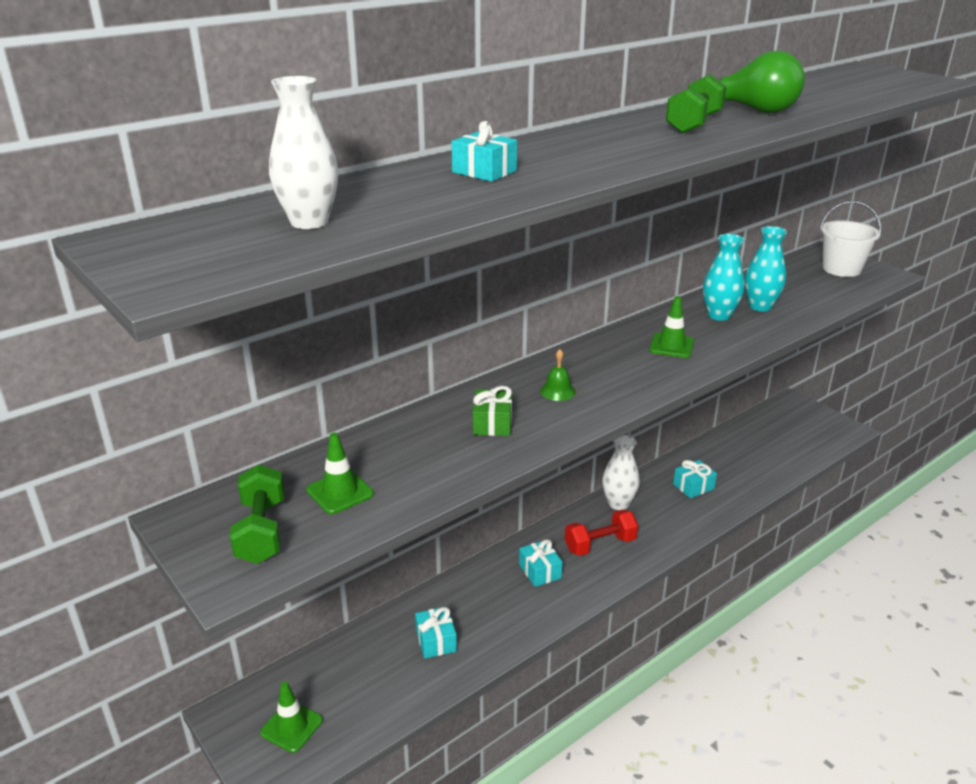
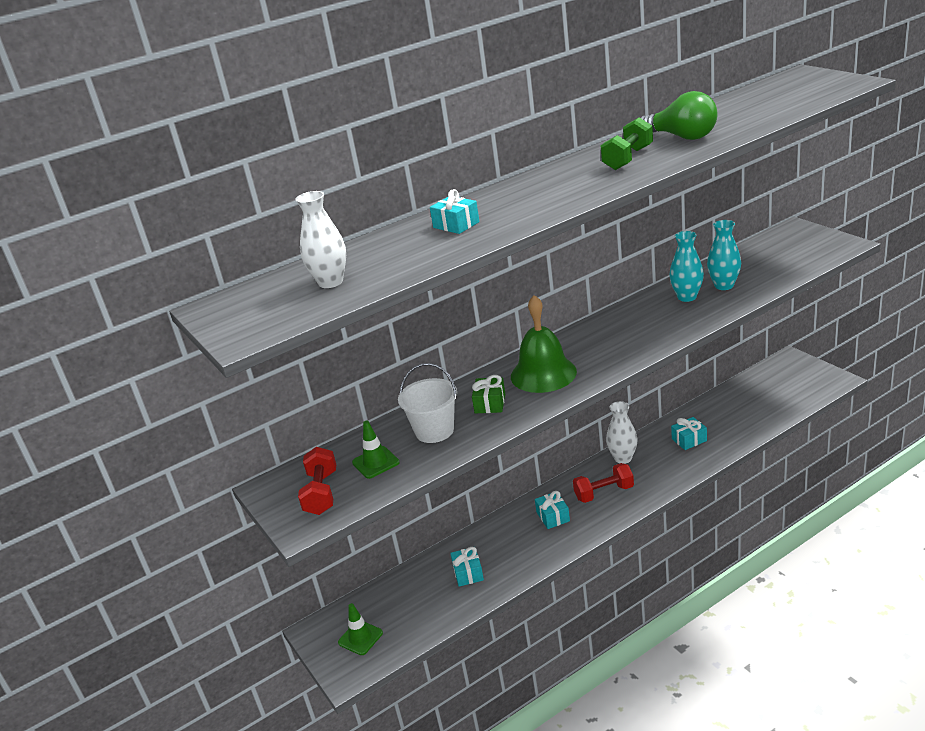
camera: 10 degrees right, 0 degrees up
(261, 531) = (321, 493): green dumbbell -> red dumbbell
(557, 391) = (543, 374): green bell -> green bell, size x2.38
(671, 346) = (641, 328): green traffic cone -> none
(841, 269) = (805, 243): white bucket -> white bucket (434, 431)

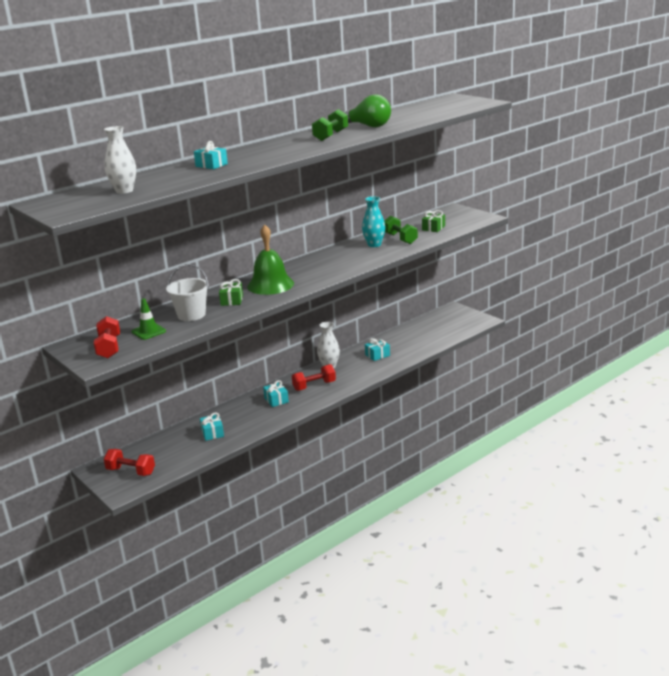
camera: 10 degrees left, 5 degrees down
(360, 638) = (131, 471): green traffic cone -> red dumbbell
(724, 285) = (400, 239): turquoise vase -> green dumbbell
(770, 265) = (433, 228): none -> green gift

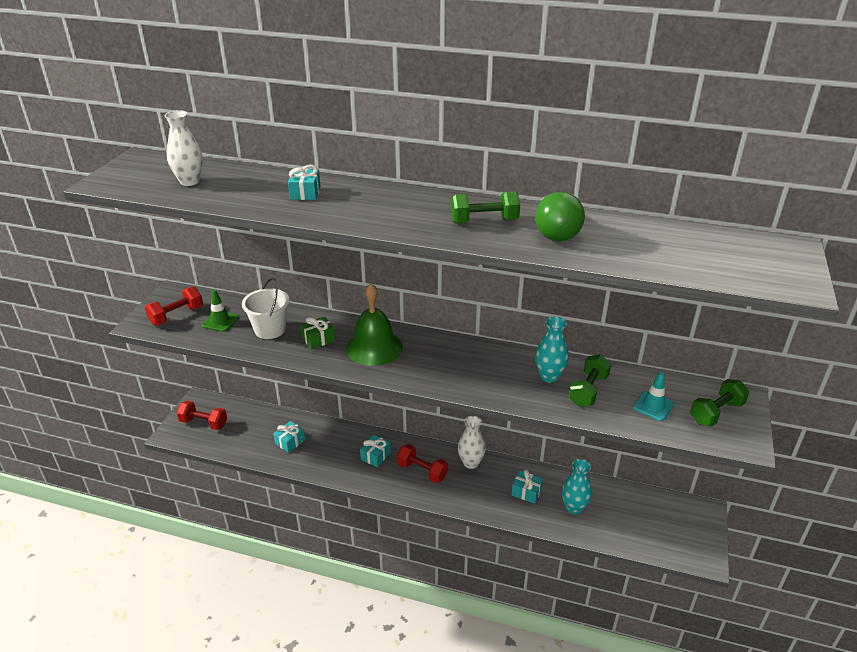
camera: 55 degrees right, 10 degrees up
(131, 471) = (204, 423): red dumbbell -> red dumbbell turned 60 degrees counterclockwise
(407, 344) = (574, 507): none -> turquoise vase
(433, 228) = (653, 406): green gift -> turquoise traffic cone
(457, 217) = (716, 413): none -> green dumbbell

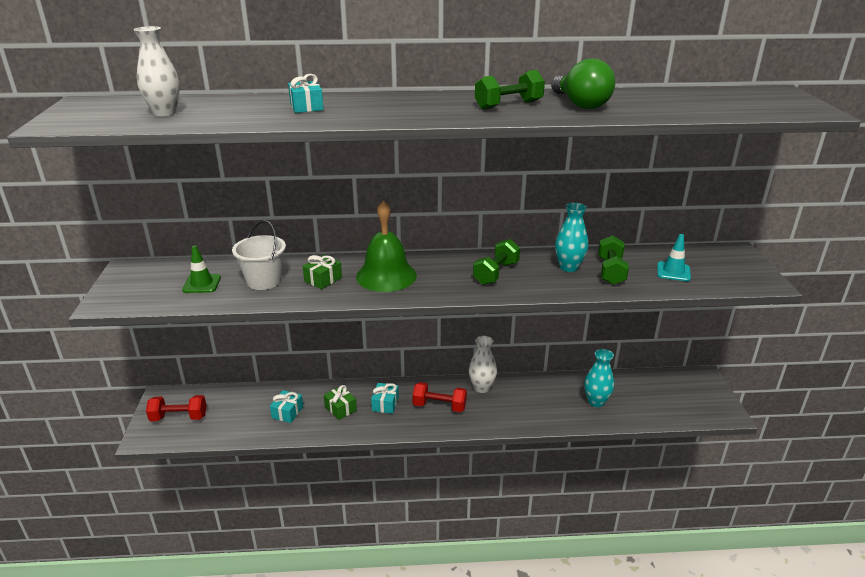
camera: 20 degrees left, 5 degrees down
(176, 315) = (146, 287): red dumbbell -> none
(335, 450) = (340, 408): none -> green gift
(526, 492) = (547, 399): turquoise gift -> none
(716, 413) = (726, 266): green dumbbell -> green dumbbell (496, 273)

